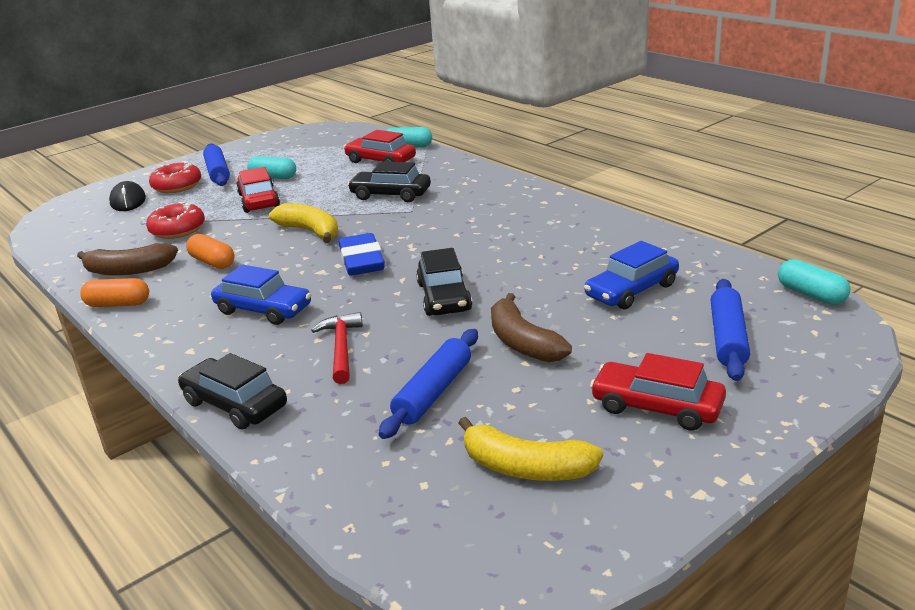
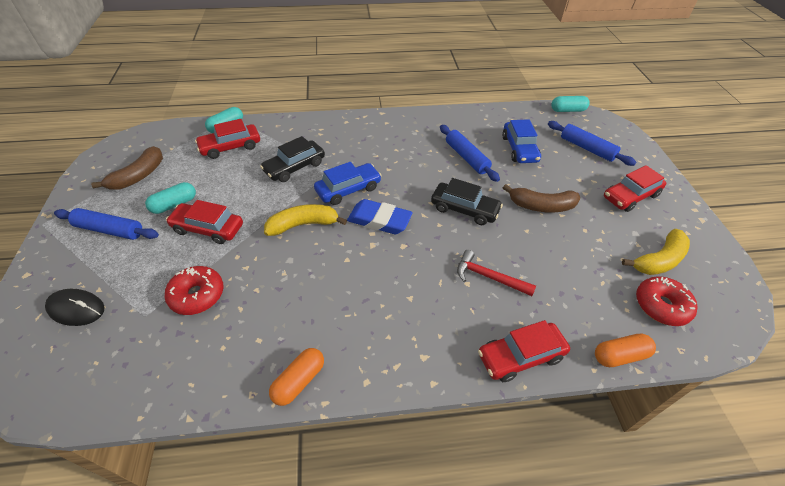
camera: 60 degrees left, 20 degrees up
(129, 270) = (239, 354): brown banana -> brown banana (139, 176)
(177, 186) = (98, 264): red donut -> red donut (661, 306)
(212, 262) = (289, 294): orange capsule -> orange capsule (619, 355)
(235, 404) = (520, 356): black car -> red car
(263, 310) = (400, 294): blue car -> blue car (348, 189)
(433, 392) = (568, 260): blue rolling pin -> blue rolling pin (466, 157)

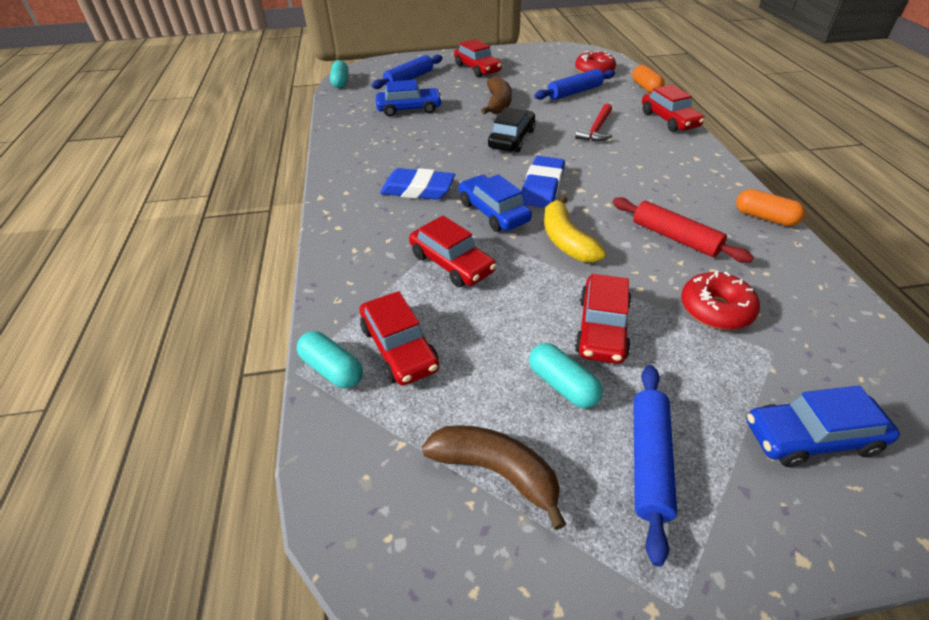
camera: 90 degrees left, 5 degrees down
(76, 308) = (811, 437): black mouse -> blue car
(287, 294) = (675, 238): none -> red rolling pin
(294, 167) = (451, 263): black car -> red car
(384, 153) = (418, 190): none -> blue eraser
(466, 157) = (425, 137): blue rolling pin -> blue rolling pin (574, 92)
(659, 260) = (549, 67): yellow banana -> none

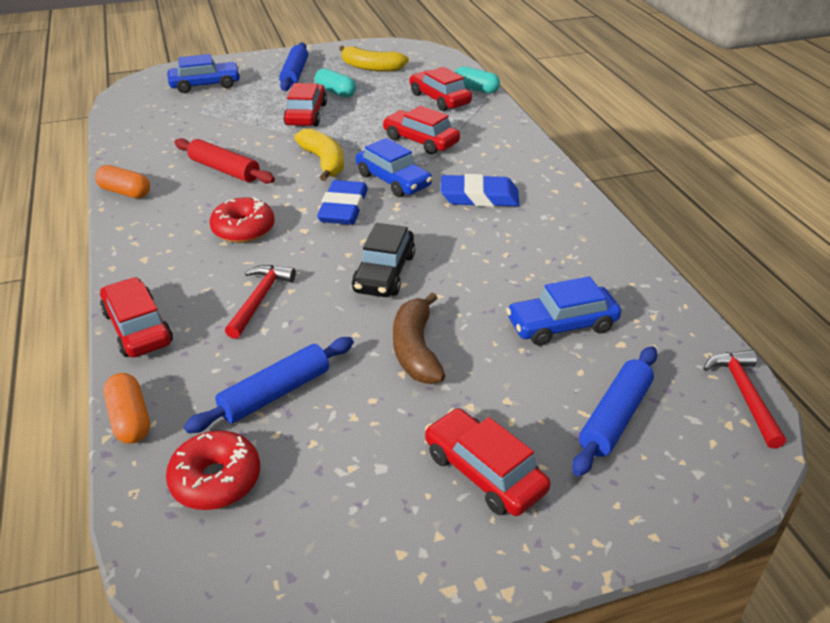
camera: 170 degrees right, 5 degrees down
(341, 82) = (744, 395): turquoise capsule -> red hammer
(496, 471) = (371, 67): brown banana -> yellow banana
(715, 309) = (221, 128): red donut -> red donut (243, 229)

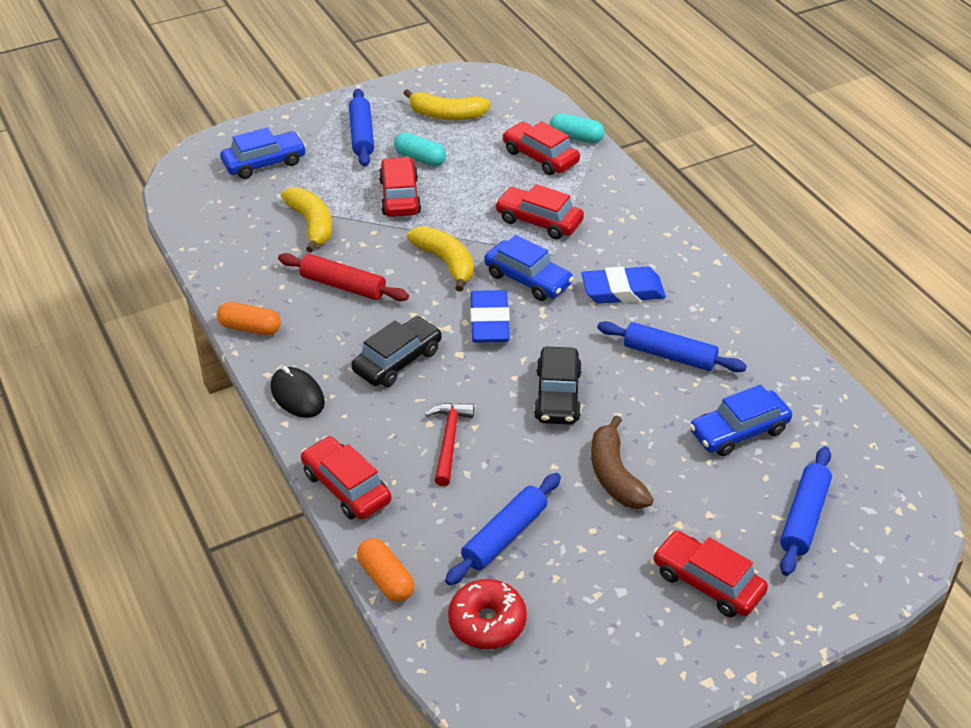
camera: 10 degrees left, 5 degrees up
(136, 246) = (297, 395): none -> black mouse
(221, 126) = (311, 224): none -> yellow banana
(243, 229) = (398, 361): red donut -> black car
(508, 252) = (669, 355): none -> blue rolling pin
(744, 395) = (908, 481): red hammer -> none

